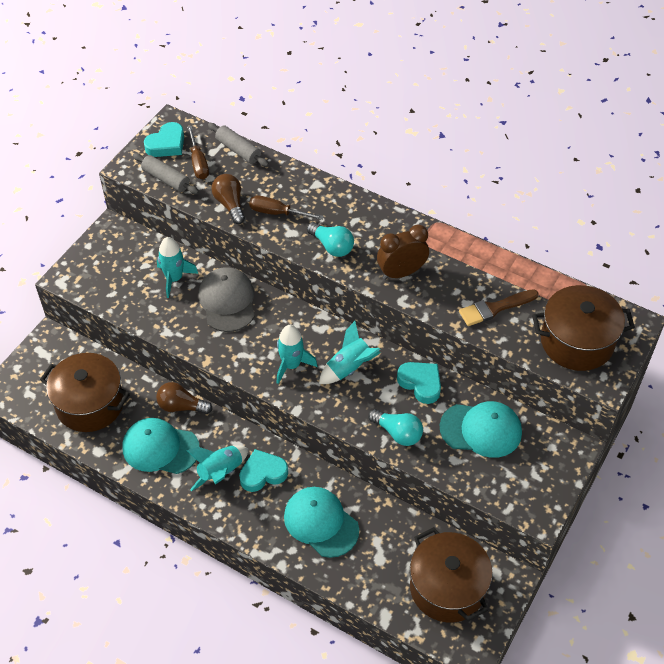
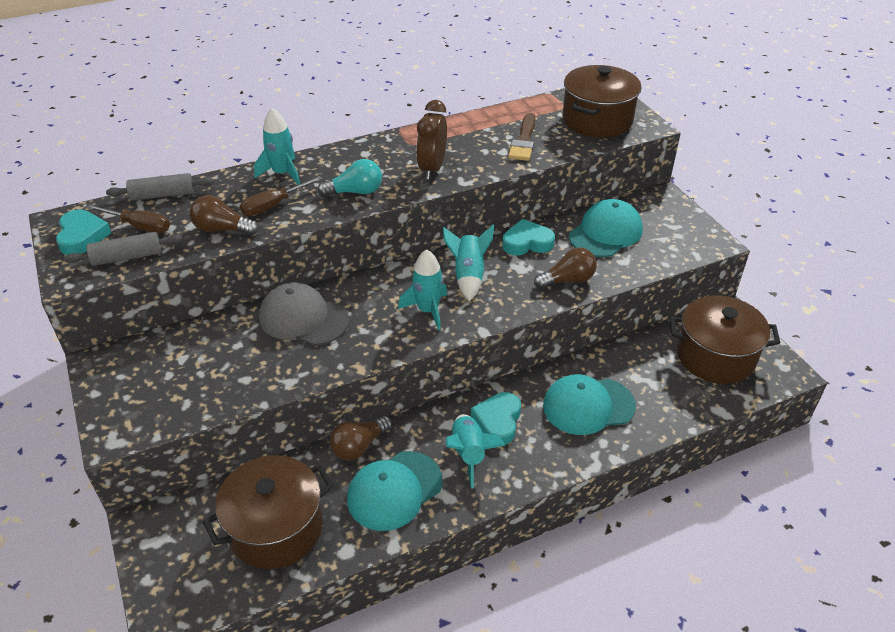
camera: 55 degrees left, 10 degrees down
(174, 279) = (228, 344): turquoise rocket -> turquoise rocket (282, 173)
(397, 433) = (567, 280): turquoise light bulb -> brown light bulb

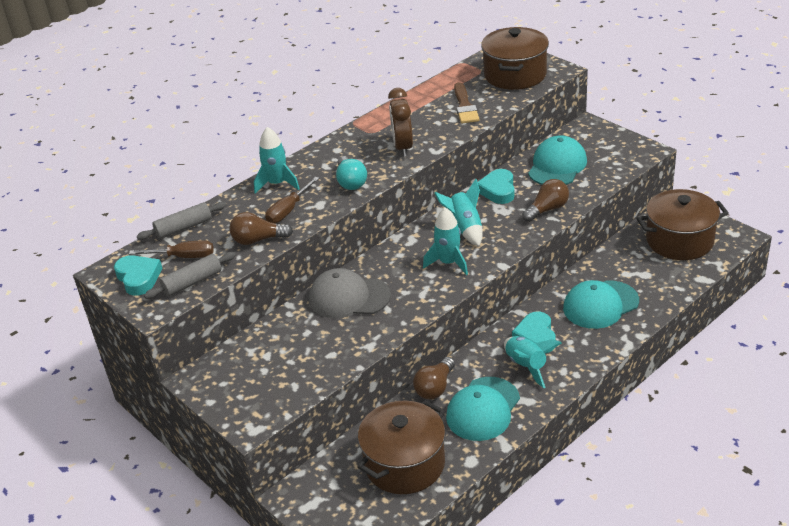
camera: 15 degrees left, 5 degrees down
(355, 192) = (351, 182): turquoise light bulb -> turquoise light bulb turned 105 degrees clockwise
(527, 243) = (498, 190): turquoise heart -> turquoise heart turned 60 degrees counterclockwise

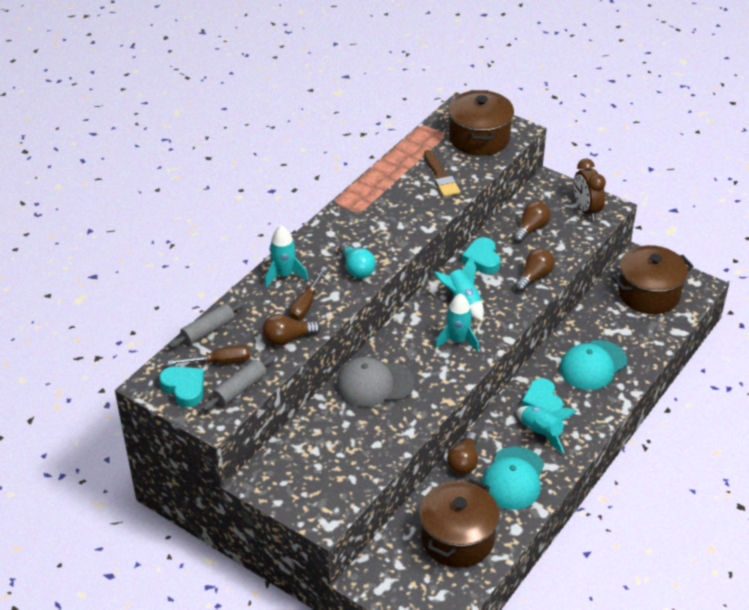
camera: 15 degrees left, 5 degrees up
(403, 147) = (395, 227): brown clock -> brown clock (586, 210)
(557, 166) = (531, 229): turquoise cap -> brown light bulb

